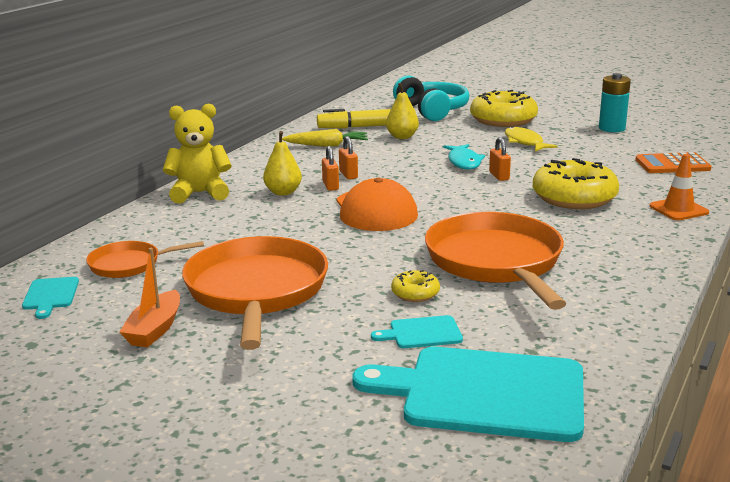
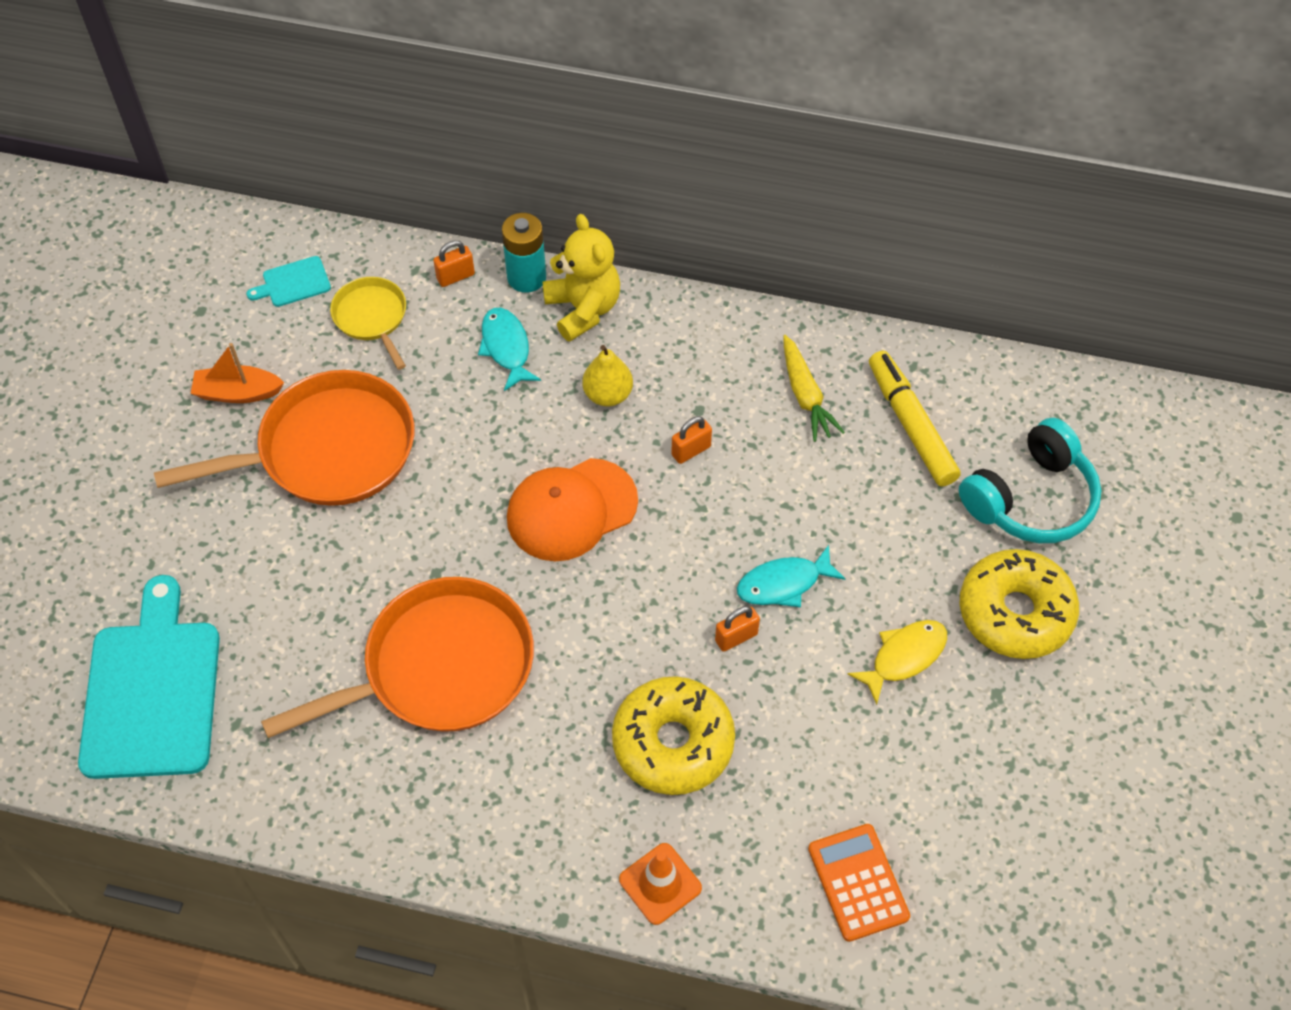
camera: 75 degrees right, 35 degrees up
(129, 264) = (372, 317): orange pan -> yellow pan
(211, 219) = (506, 347): none -> turquoise fish
(330, 186) = (645, 440): orange padlock -> orange padlock (455, 277)
(402, 137) = (876, 482): yellow pear -> none
(415, 293) = (346, 597): yellow donut -> none
(422, 333) = (259, 619): turquoise cutting board -> none
(612, 128) = (1025, 787): turquoise battery -> turquoise battery (526, 277)

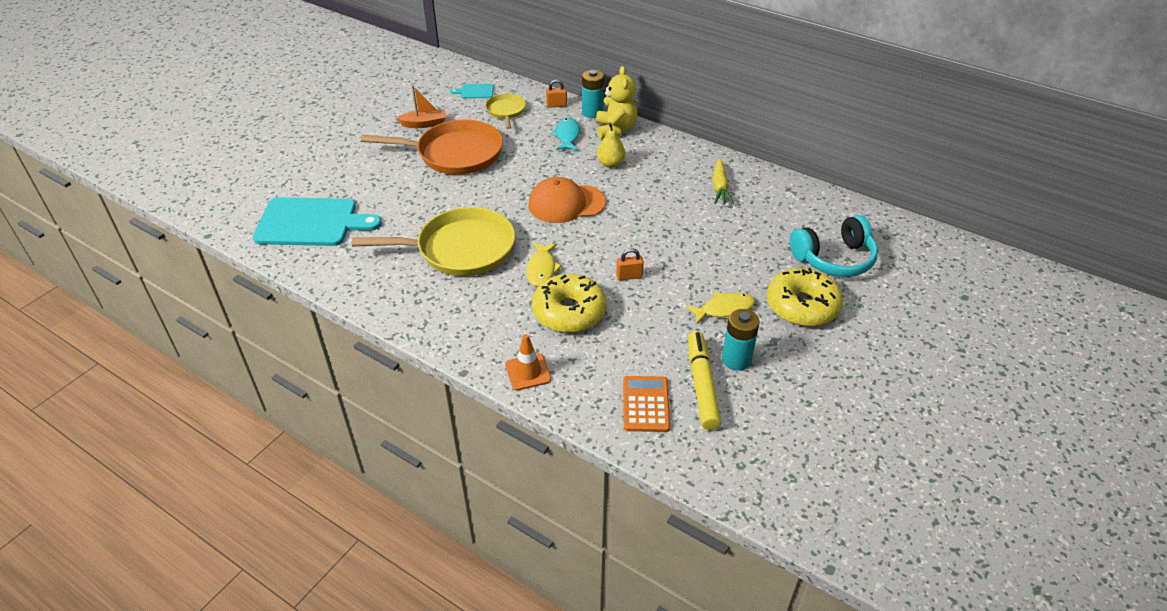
camera: 20 degrees right, 15 degrees down
(152, 691) = (311, 222): turquoise cutting board -> turquoise cutting board turned 75 degrees clockwise
(238, 392) = (424, 124): orange boat -> orange boat turned 150 degrees clockwise
(440, 667) = (460, 249): orange pan -> yellow pan
(592, 667) = (541, 269): none -> yellow fish
(691, 451) = (644, 195): orange padlock -> none
(783, 584) = (668, 260): turquoise fish -> none
(911, 425) = (775, 212): yellow marker -> yellow marker (702, 385)
(956, 751) = (736, 360): none -> turquoise battery

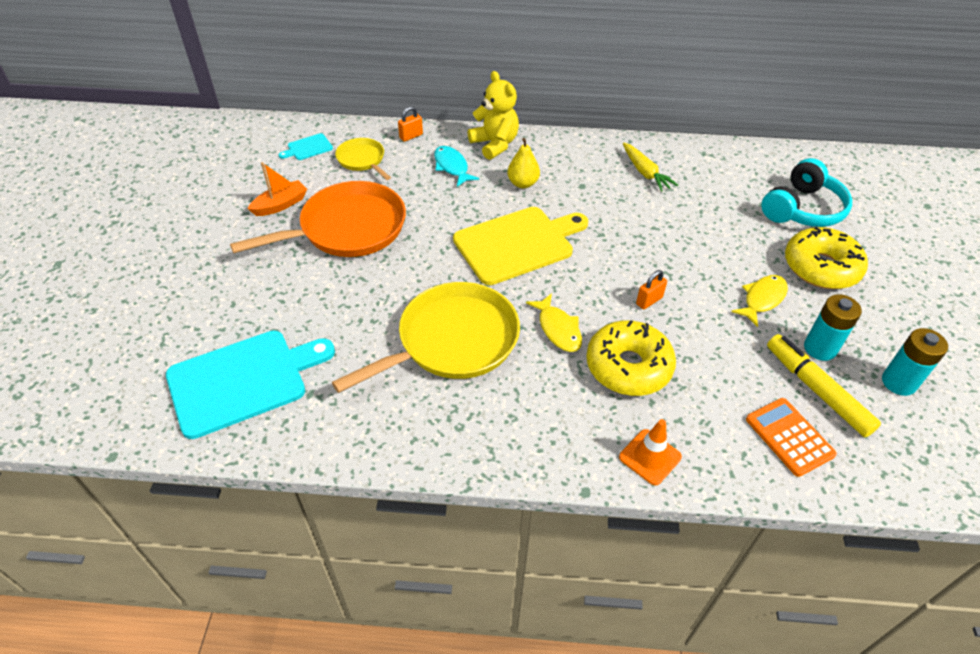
camera: 30 degrees left, 5 degrees up
(566, 203) = (517, 244): orange cap -> yellow cutting board
(592, 112) = (455, 133): turquoise battery -> turquoise battery (898, 382)

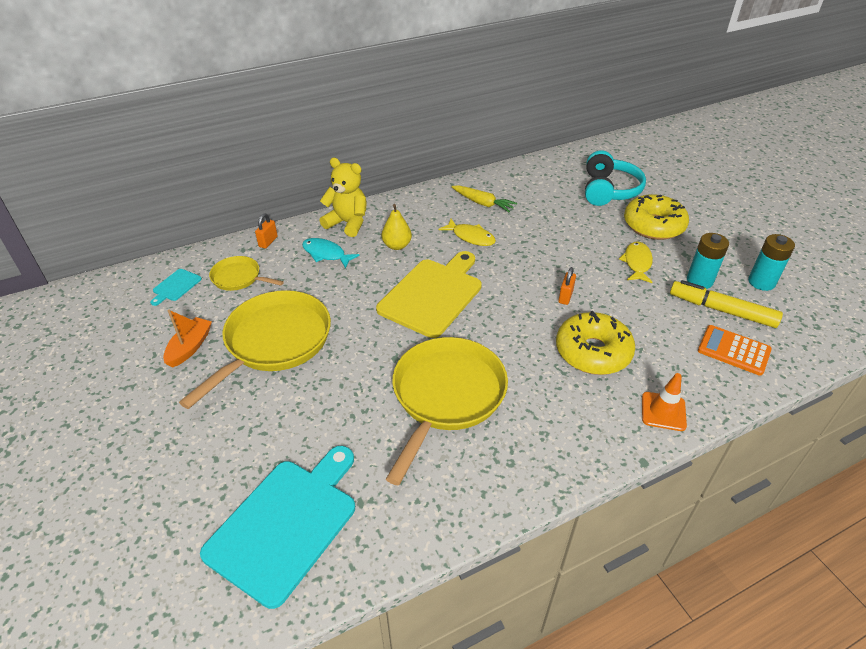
camera: 30 degrees left, 5 degrees down
(347, 228) = (274, 342): orange pan -> yellow pan
(558, 329) = (519, 347): yellow fish -> yellow fish (471, 237)

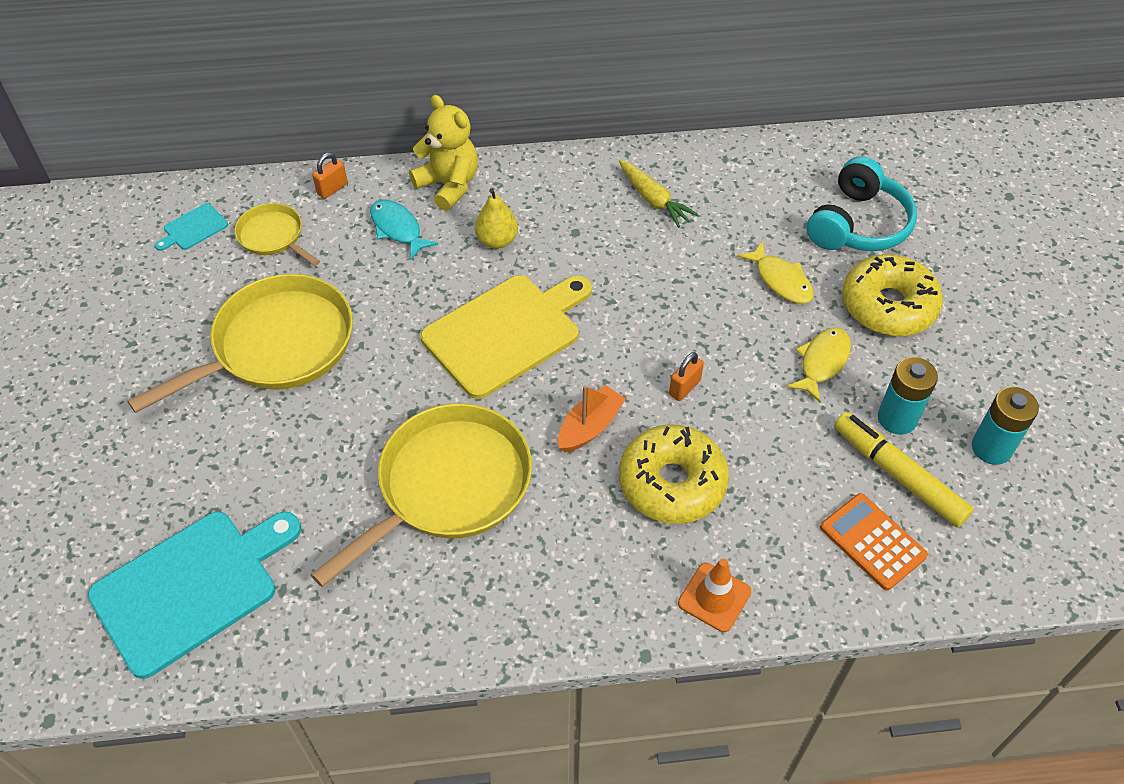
camera: 20 degrees right, 10 degrees up
(190, 347) = (177, 323): orange boat -> orange boat (590, 427)
(471, 237) = (606, 253): yellow fish -> yellow fish (781, 280)

